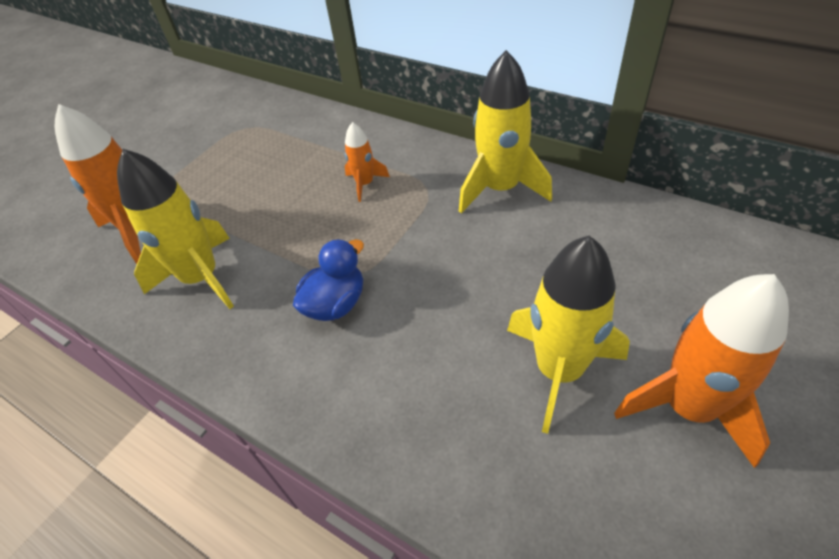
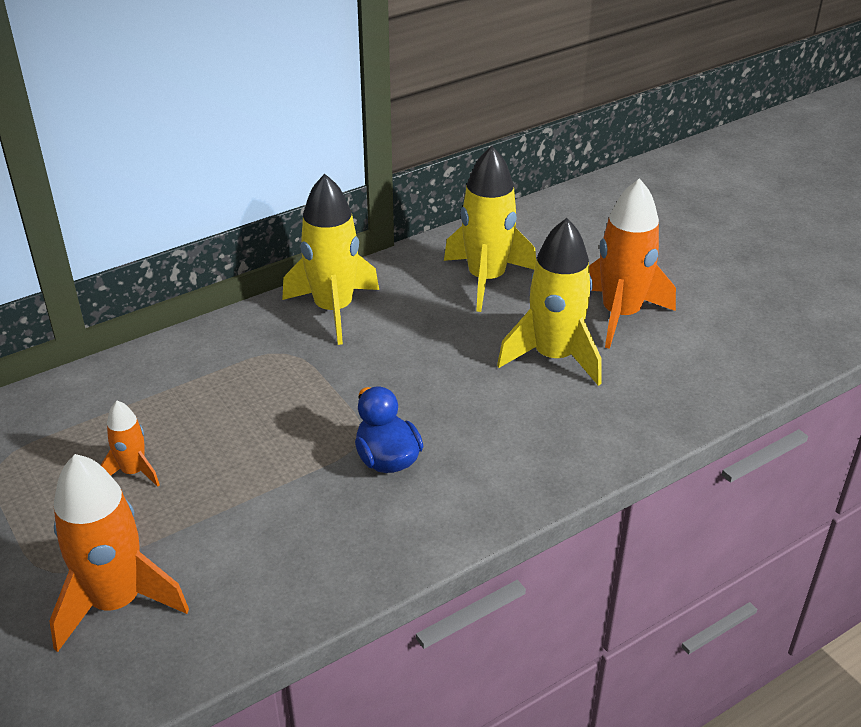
camera: 70 degrees left, 10 degrees down
(201, 278) = (259, 556): yellow rocket -> yellow rocket (486, 279)
(365, 184) = (232, 392): orange rocket -> orange rocket (133, 472)

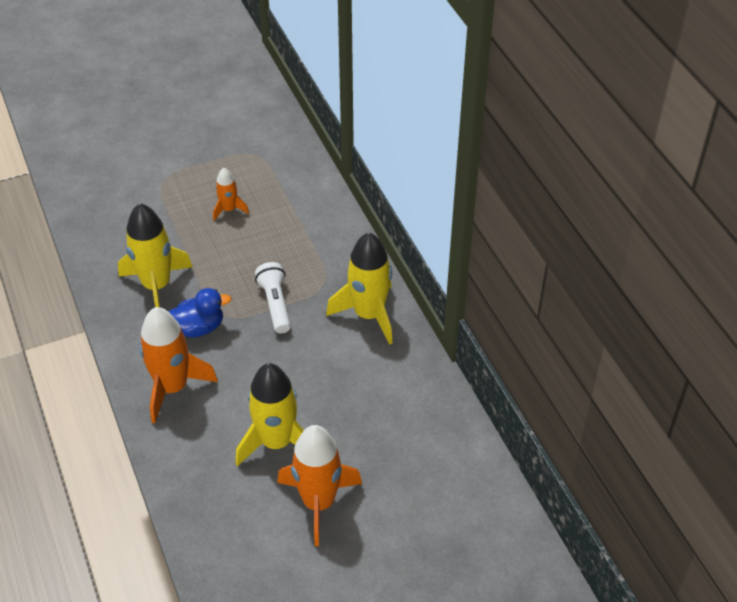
camera: 100 degrees right, 10 degrees up
(116, 602) = (132, 205): orange rocket -> orange rocket (172, 387)
(329, 392) = (275, 304): none -> white flashlight
(486, 279) = (389, 417): yellow rocket -> yellow rocket (156, 286)

